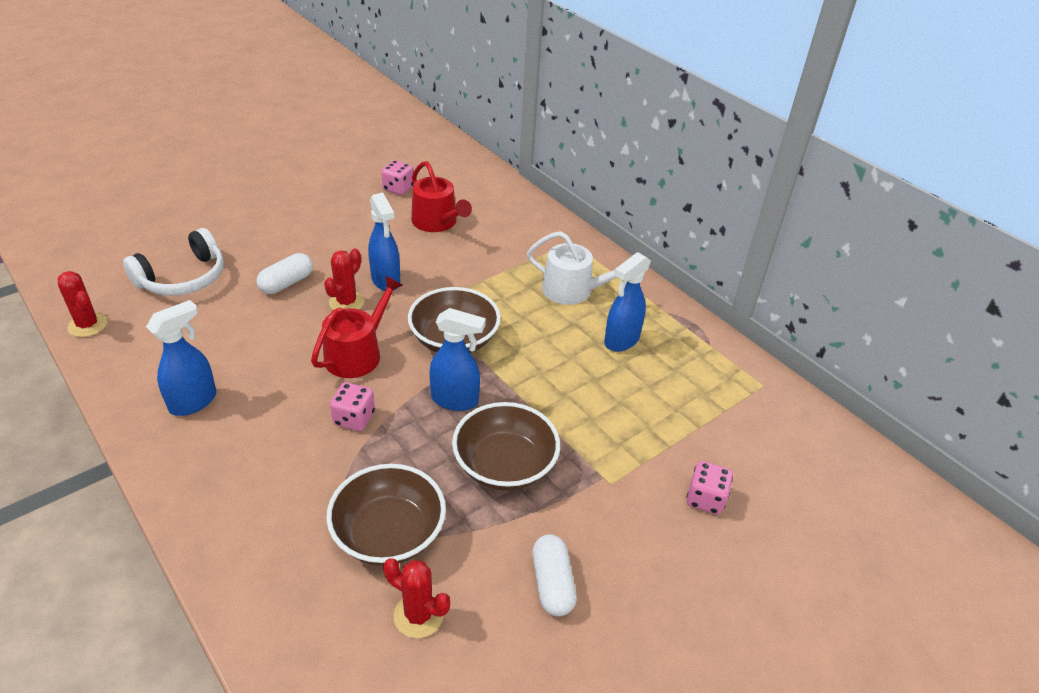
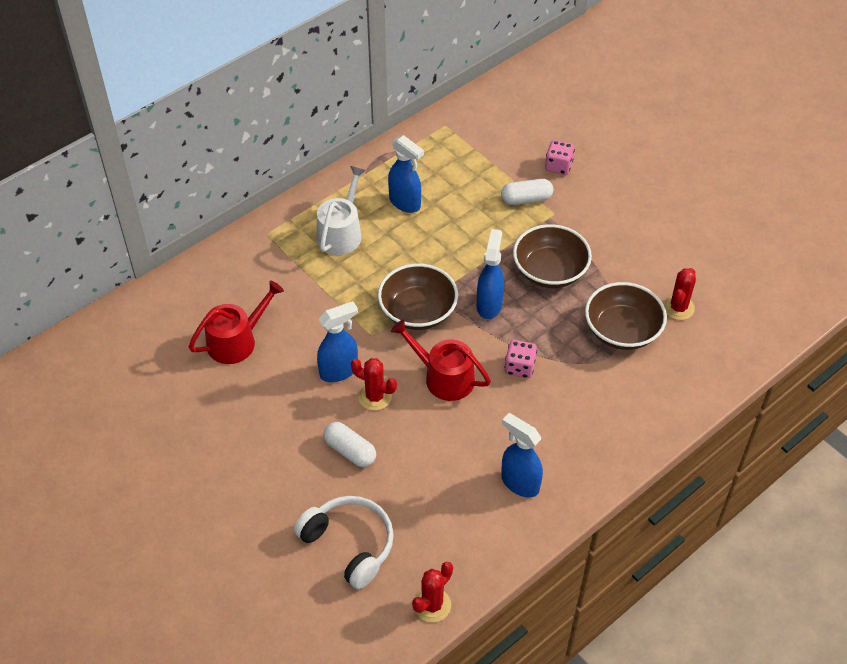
camera: 90 degrees left, 10 degrees up
(398, 188) = (170, 382): pink dice -> none
(552, 583) = (640, 243): white capsule -> white capsule (526, 199)

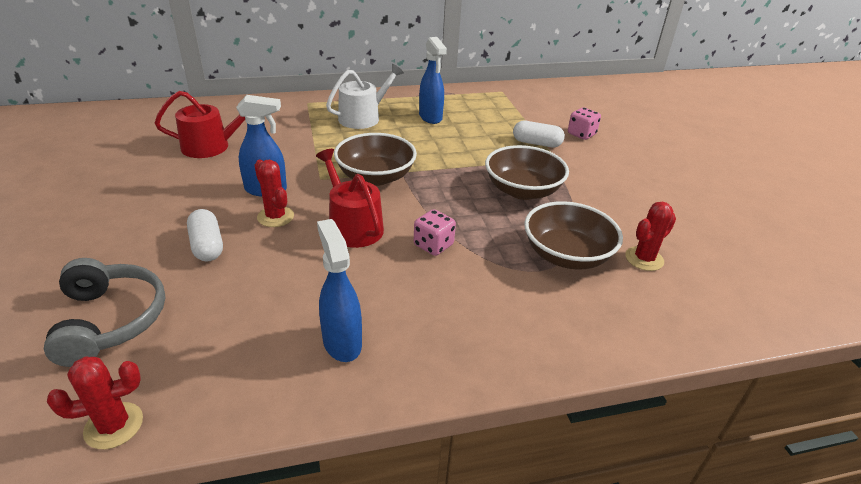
camera: 25 degrees right, 15 degrees down
(349, 544) = (110, 320): white headphones -> grey headphones
(489, 305) = (444, 193): blue spray bottle -> none

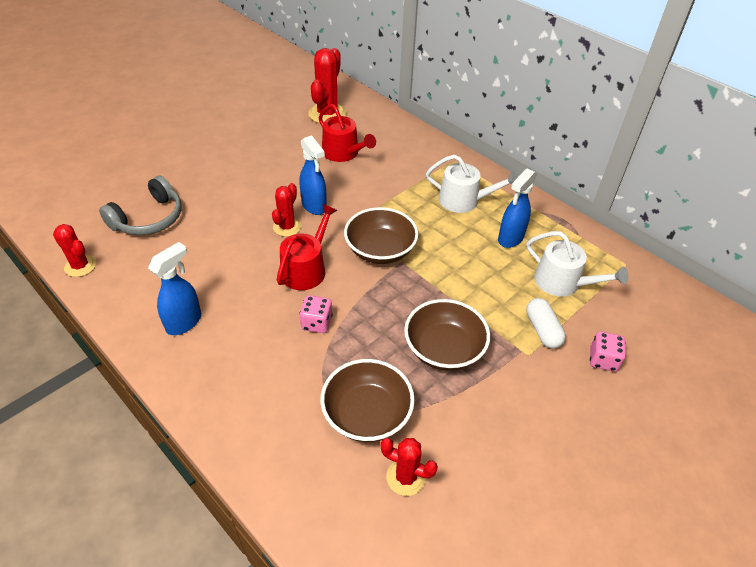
camera: 60 degrees right, 10 degrees up
(134, 132) = (327, 114): none -> red cactus
(207, 246) = (234, 215): white capsule -> none
(497, 118) = (563, 282): none -> white watering can

